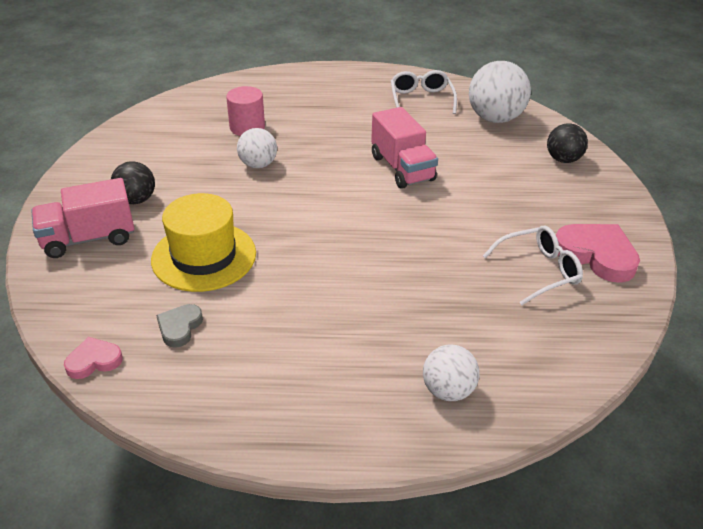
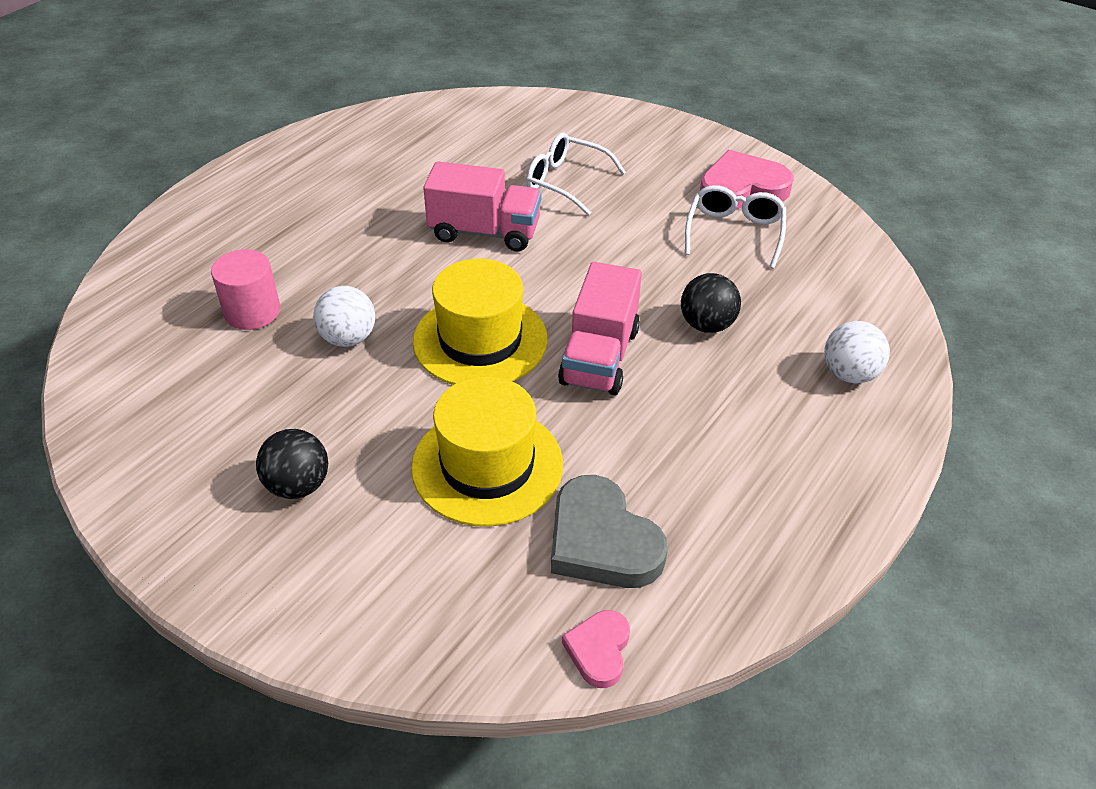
camera: 55 degrees left, 5 degrees up
(89, 238) = (336, 569): pink truck -> pink truck (599, 357)
(179, 327) = (602, 541): grey heart -> grey heart, size x1.82
(304, 209) = (480, 340): none -> yellow hat
(421, 100) = (370, 153): white glasses -> white glasses (566, 182)
(495, 118) = (468, 127): white ball -> none
(563, 159) = (585, 126): black ball -> black ball (706, 325)

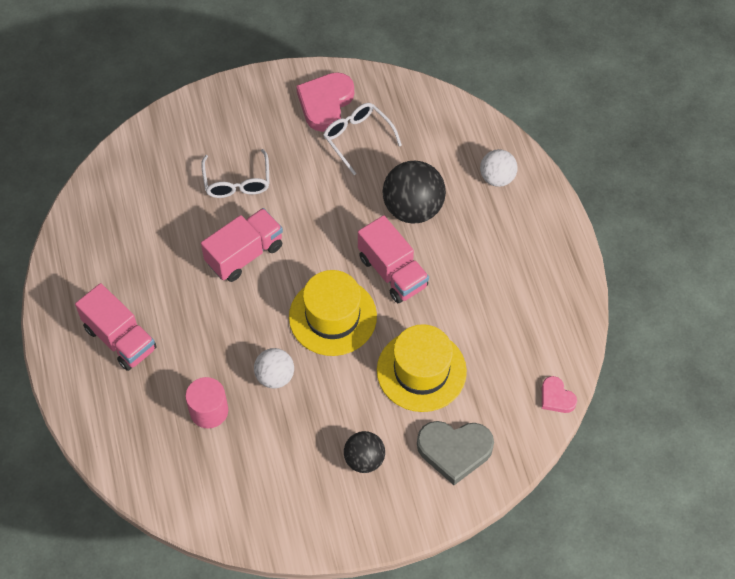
camera: 50 degrees left, 15 degrees up
(287, 205) = (120, 338): none -> pink truck
(566, 182) = (237, 182): white glasses -> white glasses turned 75 degrees counterclockwise
(602, 541) = (504, 355): grey heart -> grey heart (454, 451)
(706, 325) = (413, 208): black ball -> black ball, size x1.66

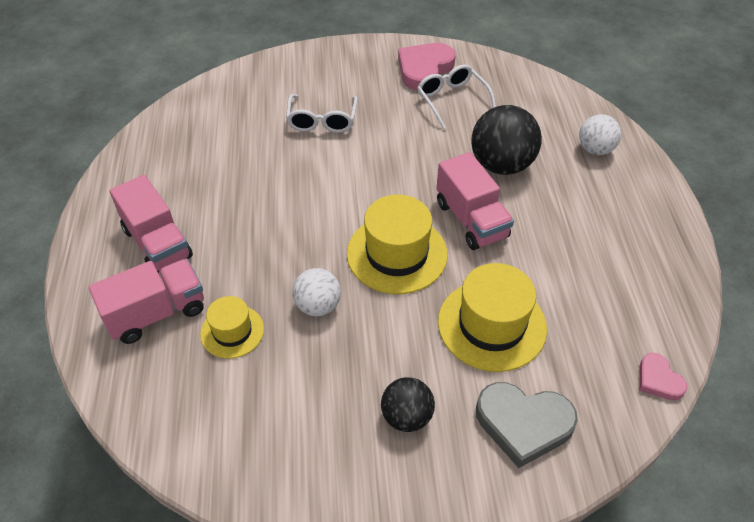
camera: 10 degrees right, 10 degrees down
(209, 411) = (232, 331): pink cylinder -> yellow hat
(244, 254) = (313, 183): pink truck -> pink truck (156, 313)

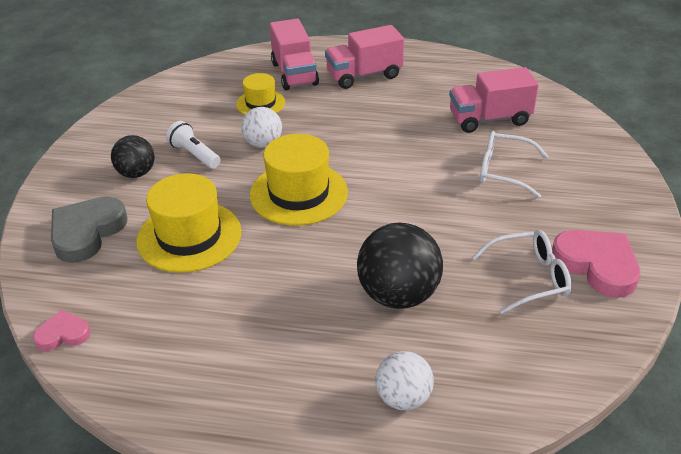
camera: 105 degrees right, 10 degrees down
(355, 367) = (195, 155): none -> white flashlight
(471, 220) = (321, 251): pink truck -> pink truck (489, 119)

